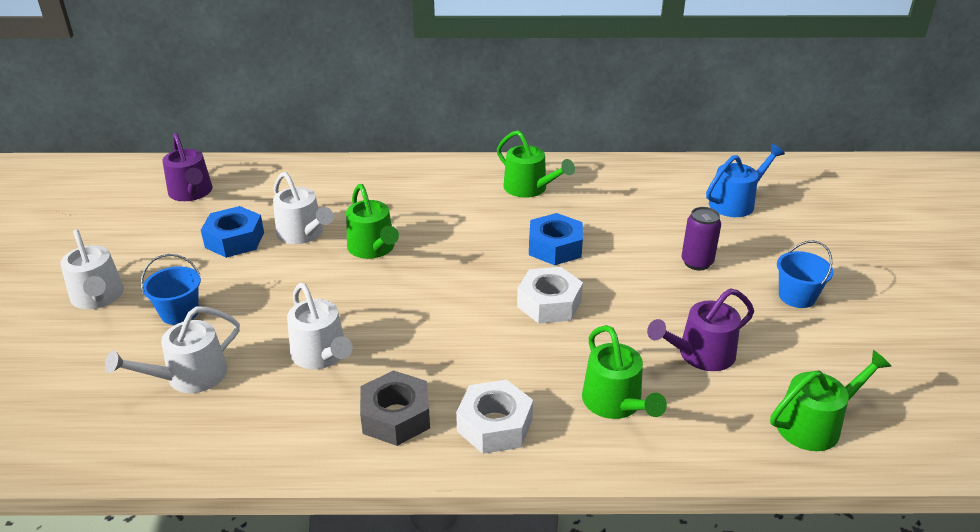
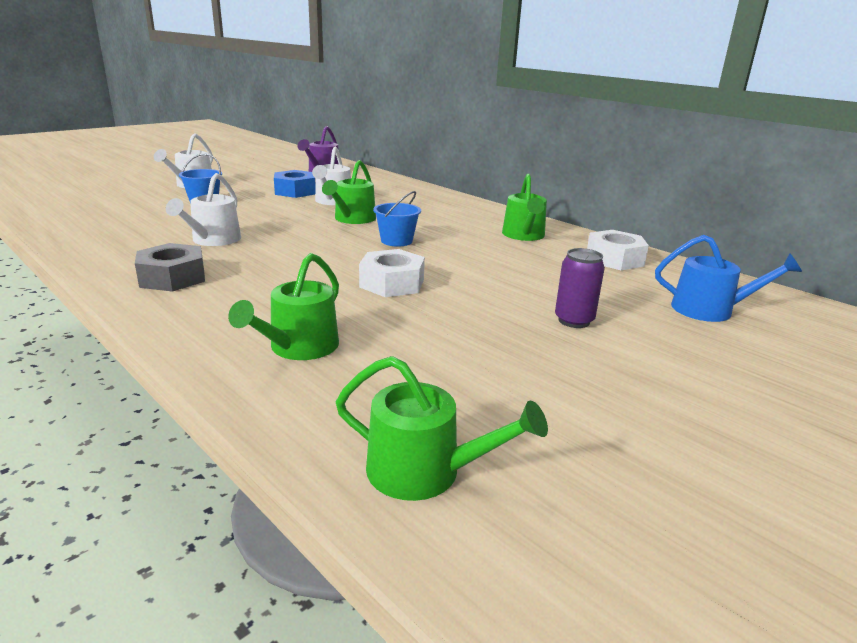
camera: 45 degrees right, 10 degrees down
(189, 376) = (145, 220): white watering can -> none
(494, 425) = (203, 310): white nut -> white nut (614, 259)
(555, 247) = (469, 264): blue nut -> none
(700, 354) = (436, 365): purple watering can -> none
(797, 296) = (634, 388): blue bucket -> blue bucket (396, 241)

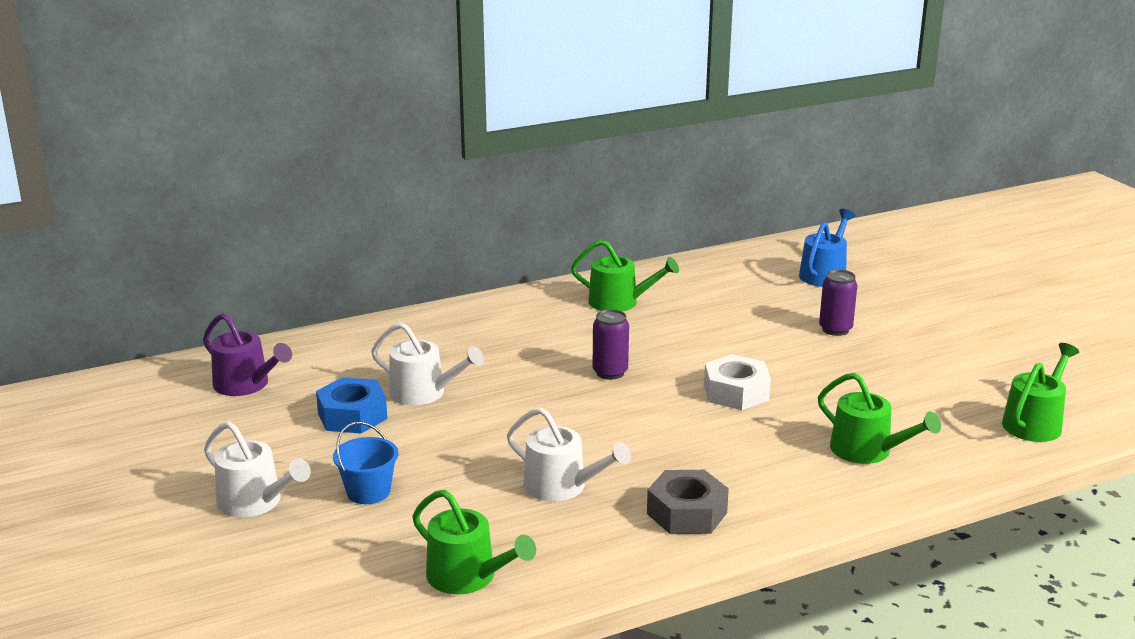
camera: 70 degrees left, 0 degrees up
(352, 219) = (514, 388): green watering can -> green watering can (468, 577)
(396, 241) = (610, 372): blue bucket -> purple can
(614, 259) = (704, 278): white nut -> none

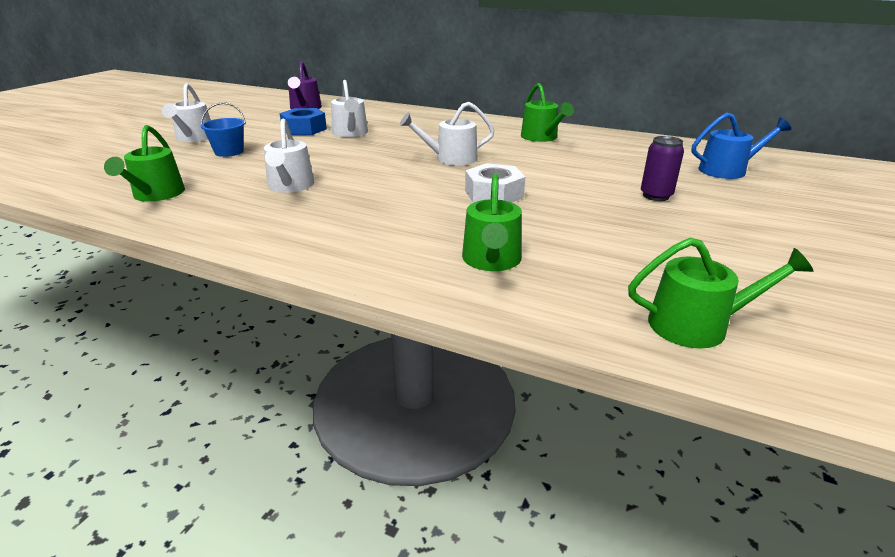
camera: 50 degrees right, 5 degrees up
(610, 372) = (451, 158): purple can -> white watering can
(687, 513) = (301, 226): grey nut -> none

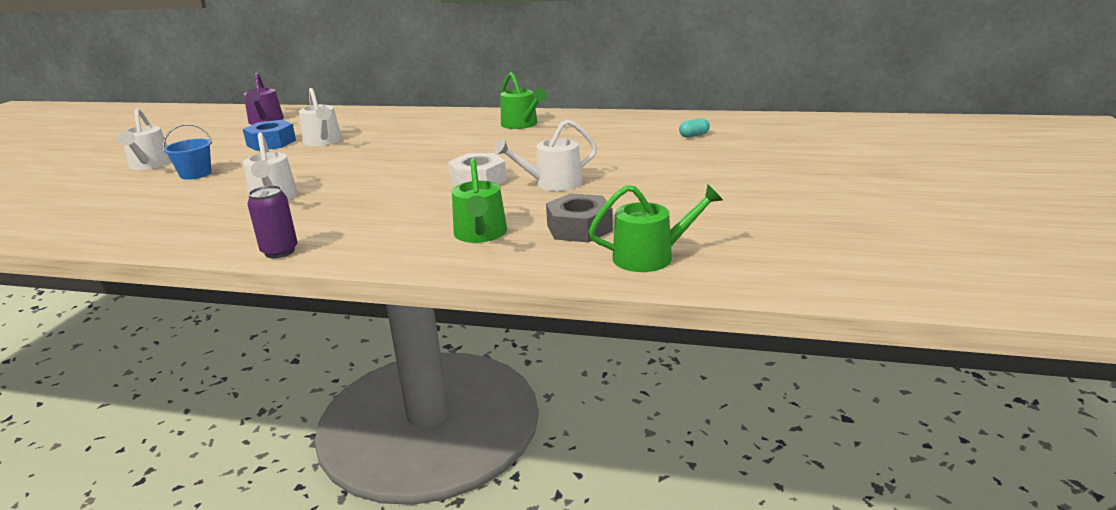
camera: 10 degrees left, 5 degrees down
(156, 194) = (133, 222): green watering can -> none
(451, 158) = (433, 154): white watering can -> white watering can (552, 183)
(605, 269) = (579, 228): none -> grey nut
(656, 196) = (627, 165): purple can -> purple can (280, 251)
(727, 170) = (694, 135): blue watering can -> turquoise capsule

